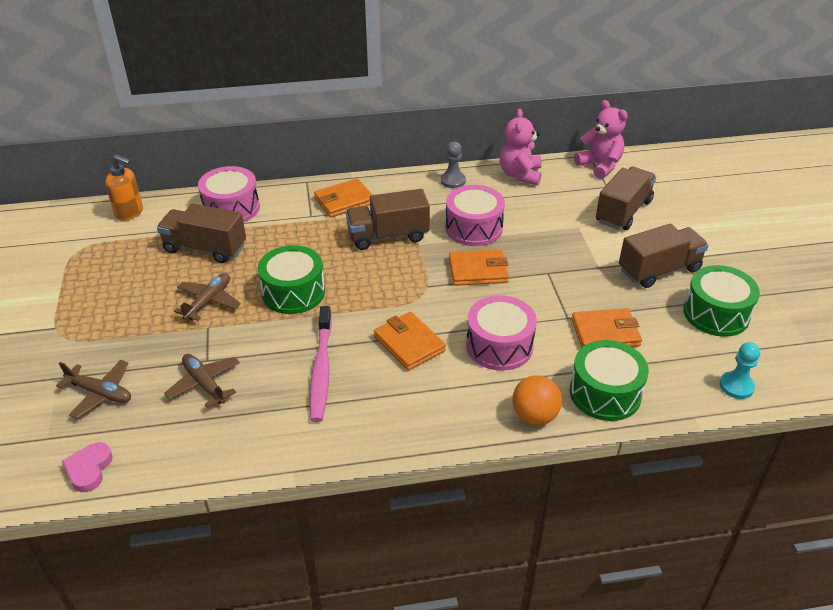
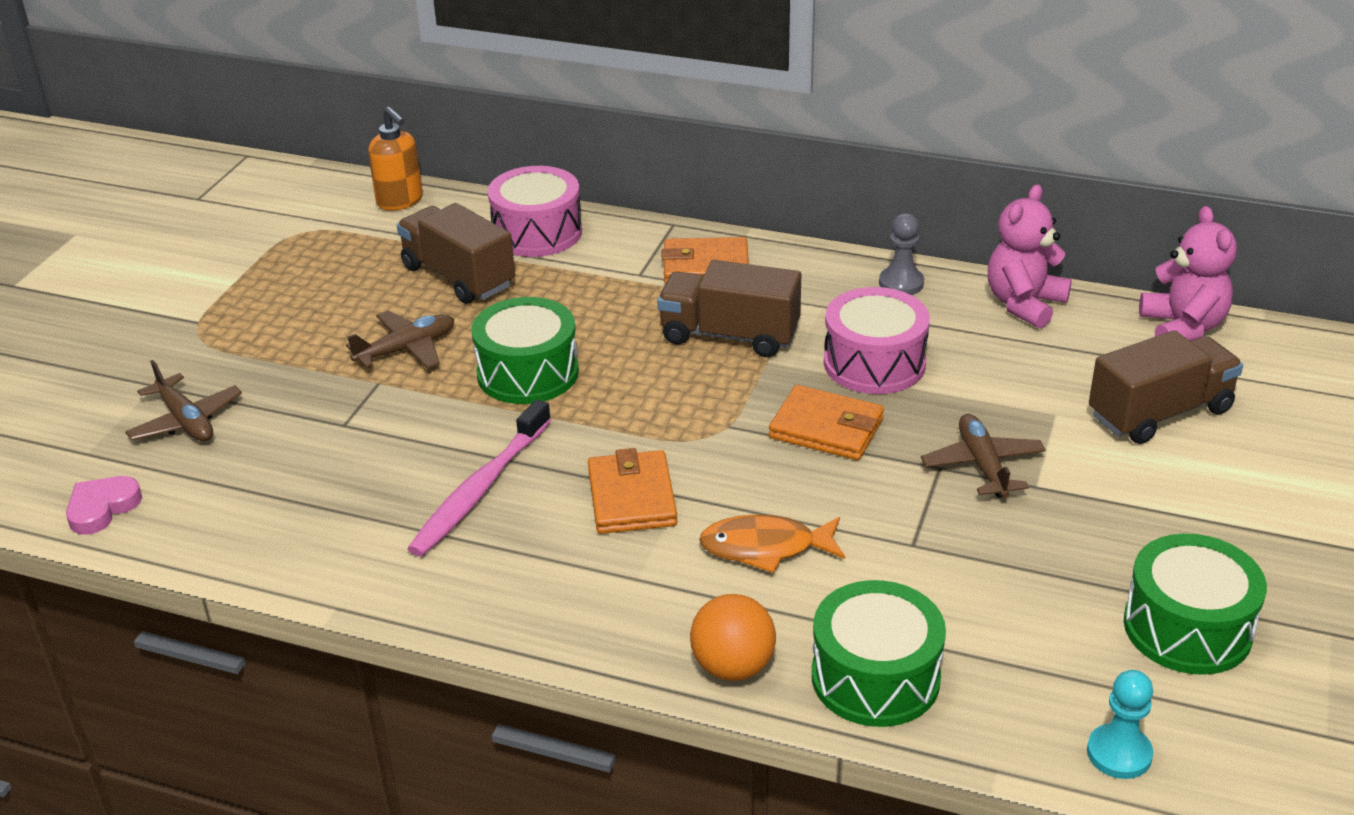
camera: 30 degrees right, 5 degrees down
(204, 384) = (316, 454): brown plane -> brown plane (982, 465)
(499, 346) = (765, 548): pink drum -> orange fish
(605, 332) = (957, 588): orange wallet -> none
(659, 270) = (1143, 525): brown truck -> none

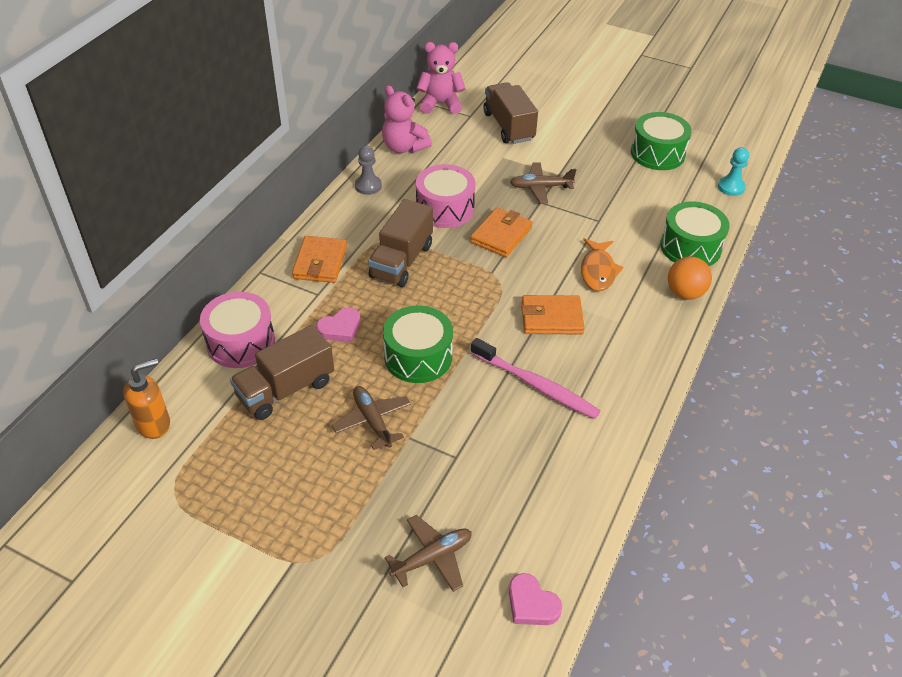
camera: 85 degrees left, 10 degrees up
(574, 301) = (340, 328): none -> pink heart

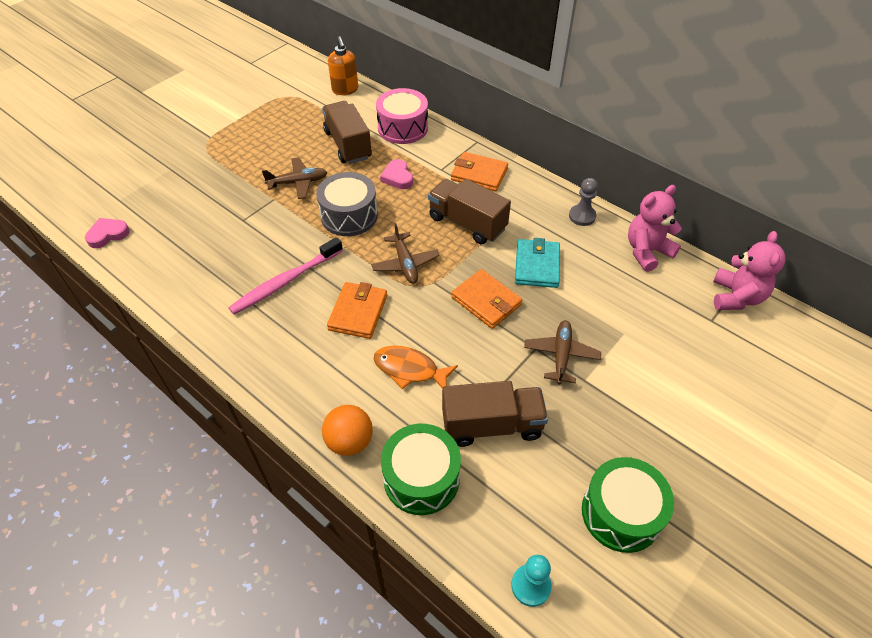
camera: 105 degrees right, 5 degrees up
(418, 356) = (349, 216): green drum -> grey drum
(432, 557) = (172, 195): brown plane -> brown plane (405, 264)
(445, 209) = (537, 266): pink drum -> turquoise wallet
(508, 126) = (688, 353): brown truck -> brown truck (492, 425)

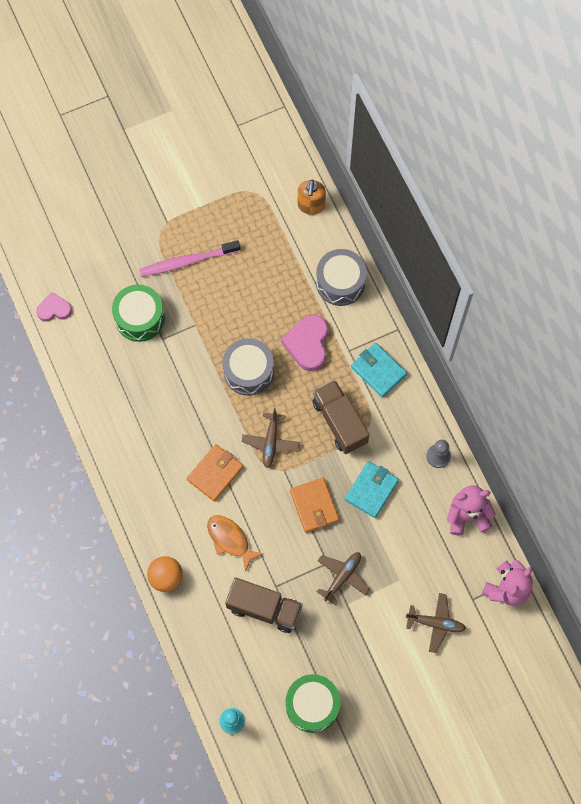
camera: 25 degrees right, 20 degrees up
(286, 281) = (173, 419): pink toothbrush -> pink toothbrush (187, 261)
(298, 182) = (222, 314): brown plane -> brown plane (436, 623)
(348, 145) = (282, 284): brown truck -> none
(397, 177) = (307, 344): pink heart -> pink heart, size x1.60
(403, 128) = (340, 282): pink drum -> grey drum
(421, 478) = (200, 624): green drum -> green drum (140, 318)
(479, 174) = (378, 371): orange wallet -> turquoise wallet

